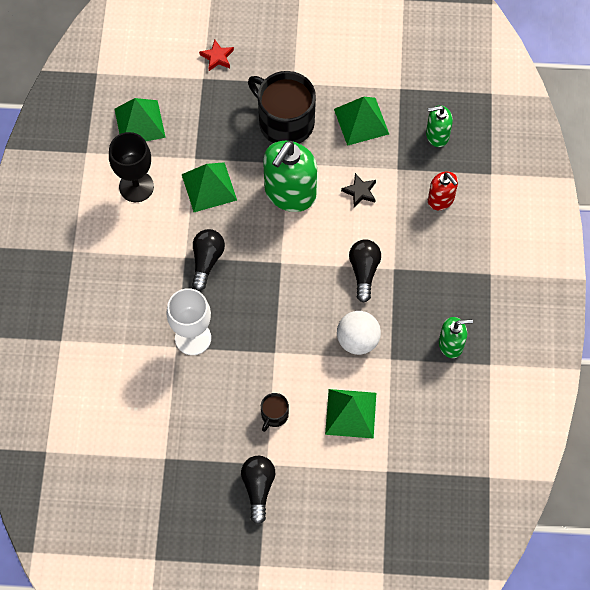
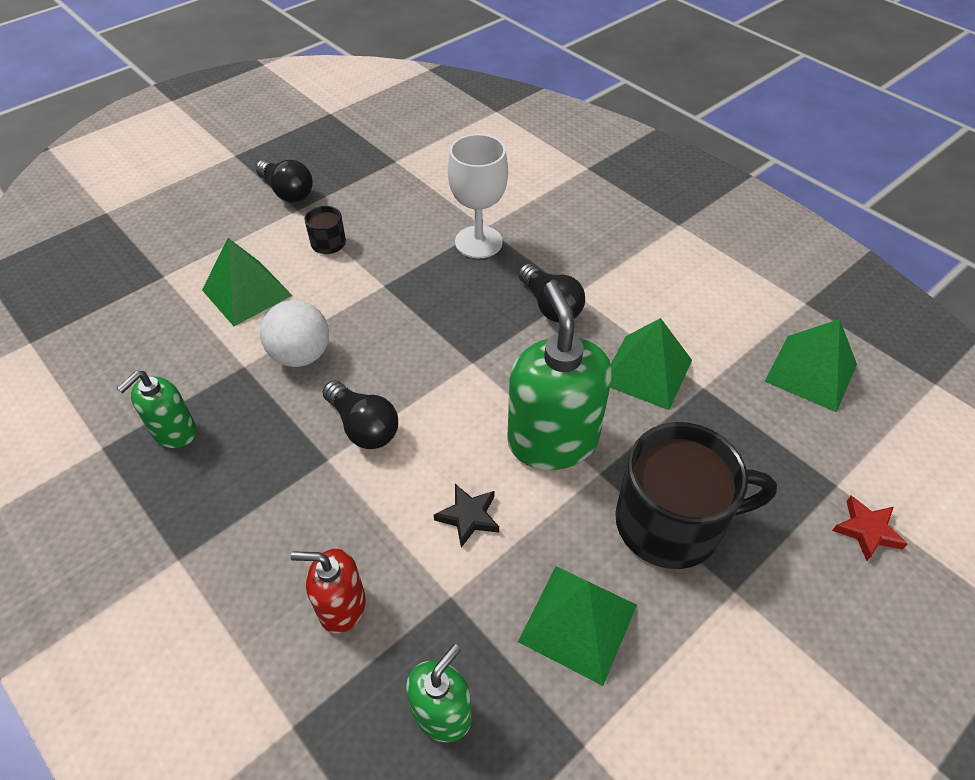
camera: 135 degrees right, 15 degrees down
(136, 186) = (713, 313): black goblet -> none

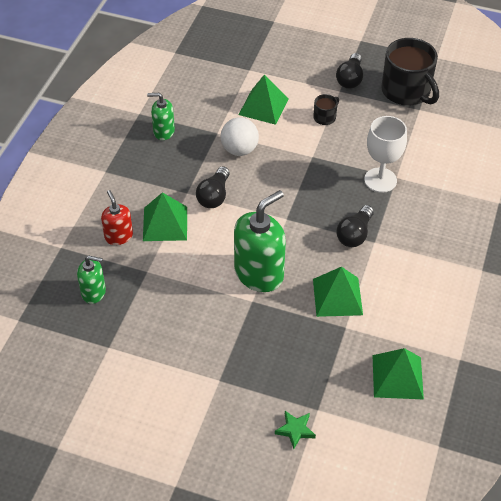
camera: 60 degrees right, 0 degrees up
(468, 517) = (191, 259): black star -> none
(578, 622) = (163, 323): green pyramid -> green pyramid (165, 223)
(671, 523) = (242, 341): black mug -> black mug (406, 91)
(867, 530) = (295, 430): red star -> green star

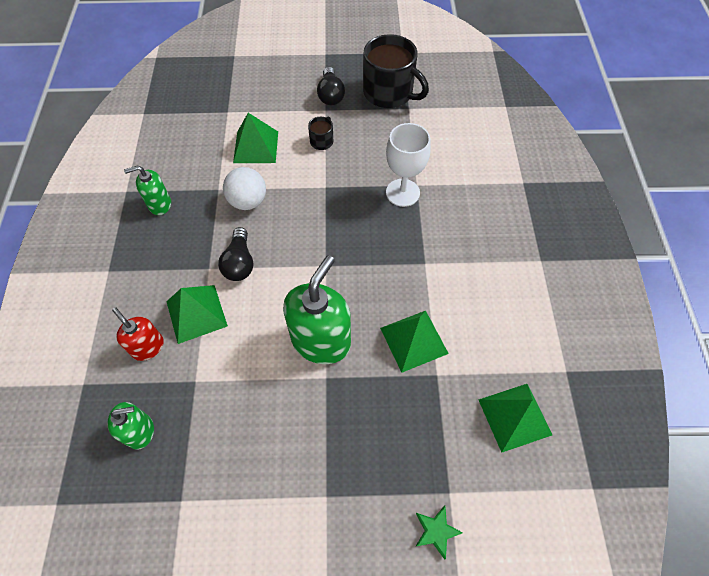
camera: 20 degrees left, 10 degrees up
(354, 234) = (402, 261): black light bulb -> none

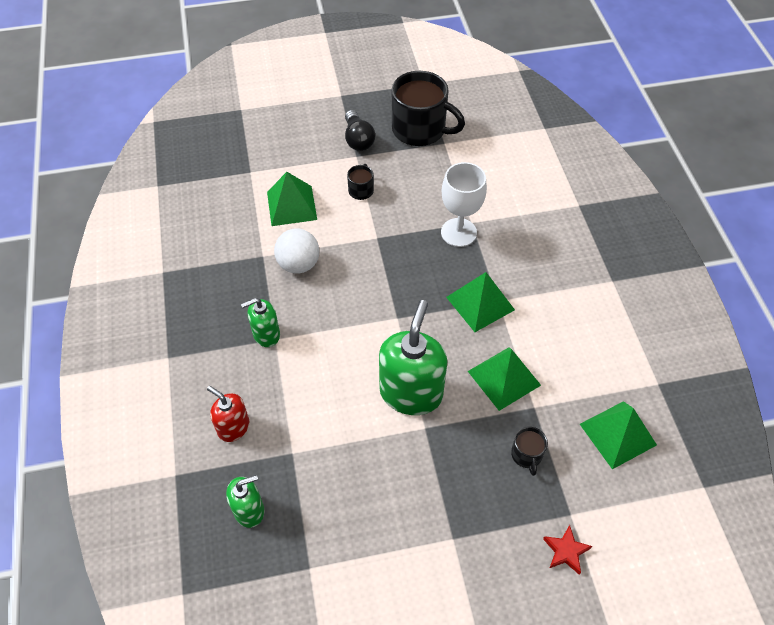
camera: 10 degrees left, 5 degrees down
(159, 204) = (204, 280): green soap dispenser -> green soap dispenser (266, 334)
(196, 313) = (275, 386): green pyramid -> green pyramid (480, 303)
(239, 263) = (306, 328): black light bulb -> none
(418, 422) = (526, 455): none -> black mug
(436, 531) = (566, 551): green star -> red star

